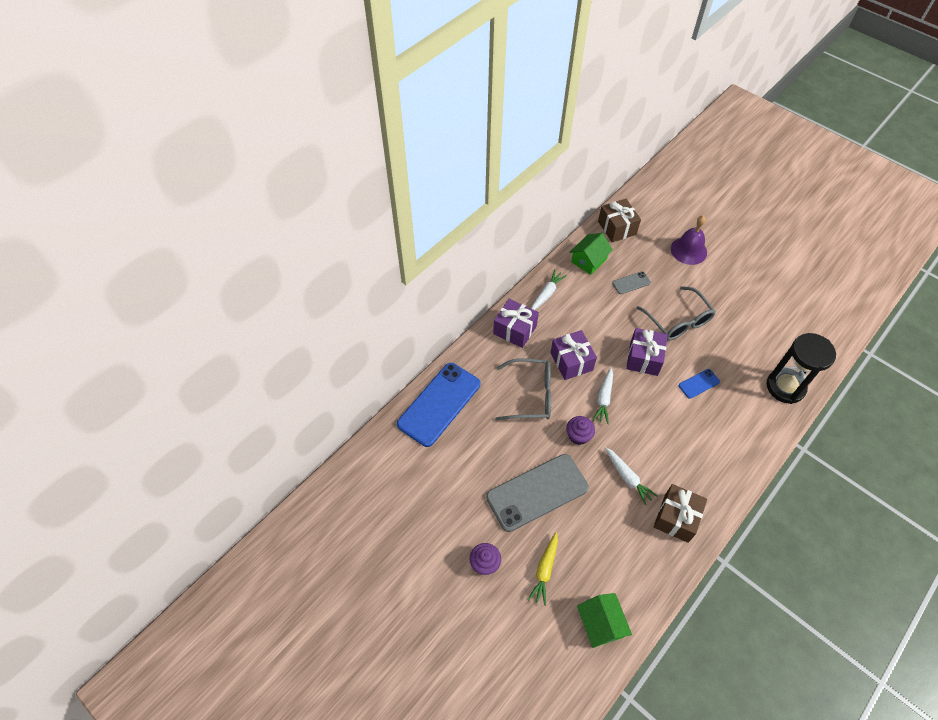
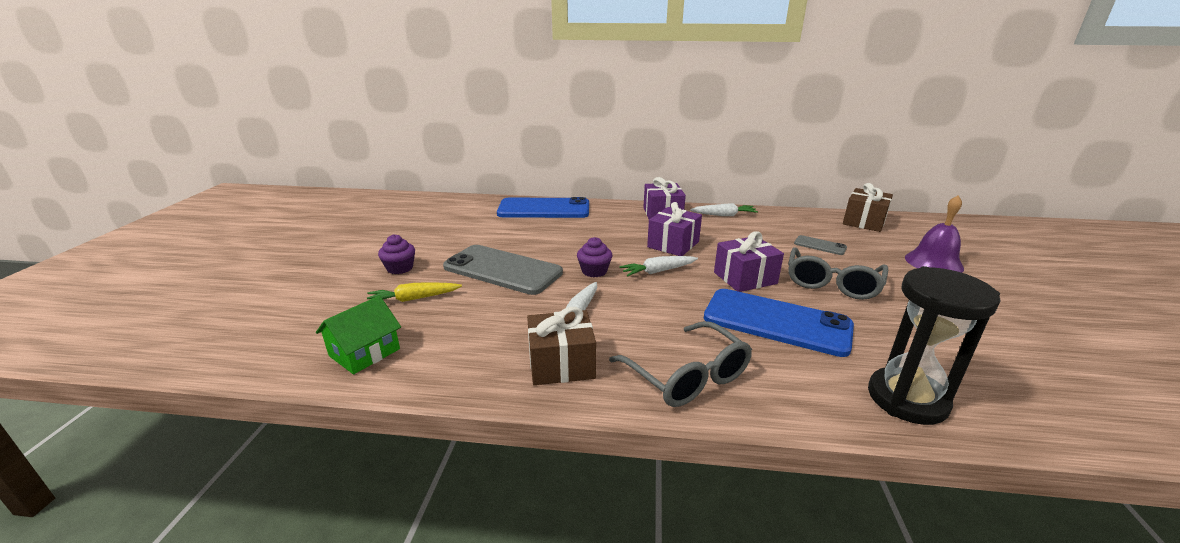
camera: 55 degrees right, 30 degrees down
(530, 395) = (606, 238): grey glasses -> grey glasses (687, 376)
(589, 260) = (798, 221): green house -> none
(699, 383) = (776, 322): blue phone -> blue phone, size x2.24

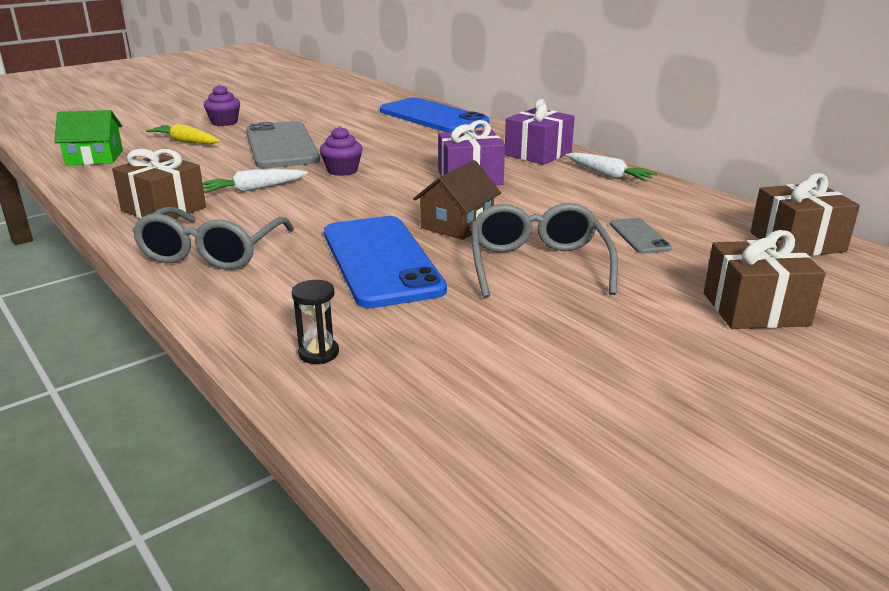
camera: 45 degrees right, 0 degrees up
(658, 271) = (392, 190): white carrot -> none
(745, 278) = (457, 224): purple gift -> brown house
(832, 283) = (538, 265): grey glasses -> grey glasses turned 105 degrees clockwise
(907, 399) = (318, 353): black hourglass -> black hourglass, size x0.42
(933, 262) = (755, 309): purple bell -> brown gift

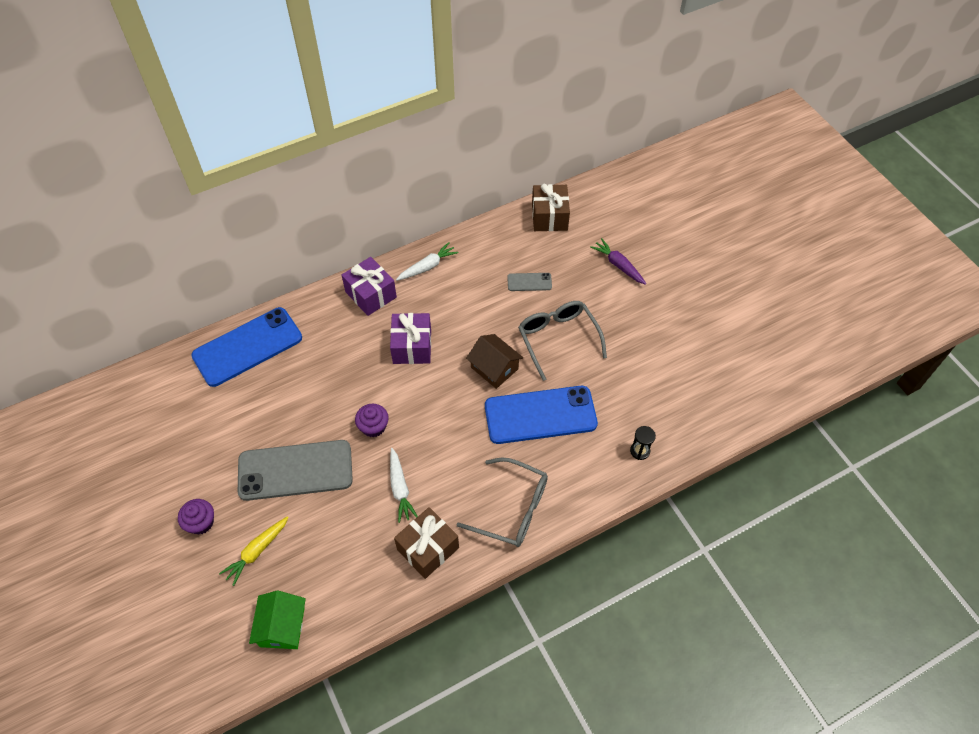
camera: 80 degrees left, 30 degrees up
(538, 265) = (558, 339): grey glasses -> grey glasses turned 60 degrees clockwise
(755, 309) = (618, 265): brown gift -> purple carrot

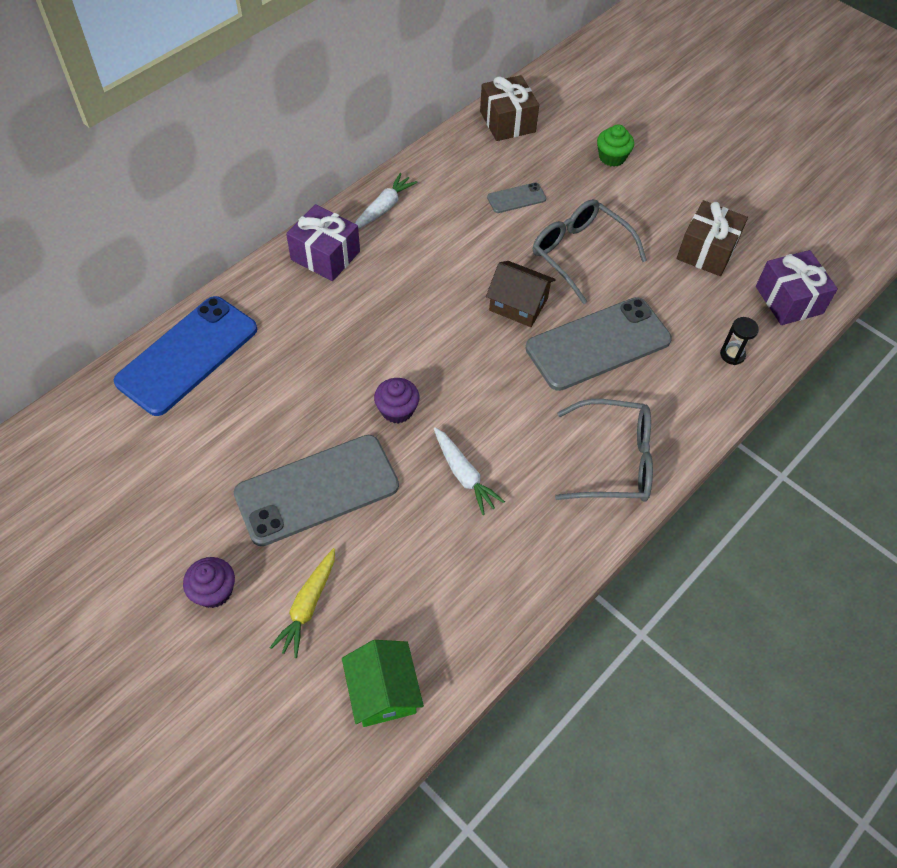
camera: 20 degrees left, 0 degrees up
(412, 346) = (405, 304): purple gift -> purple gift (788, 300)
(428, 548) = (531, 537): brown gift -> brown gift (706, 251)
(540, 415) = (598, 344): blue phone -> grey phone
(618, 265) = (612, 157): purple carrot -> green cupcake

